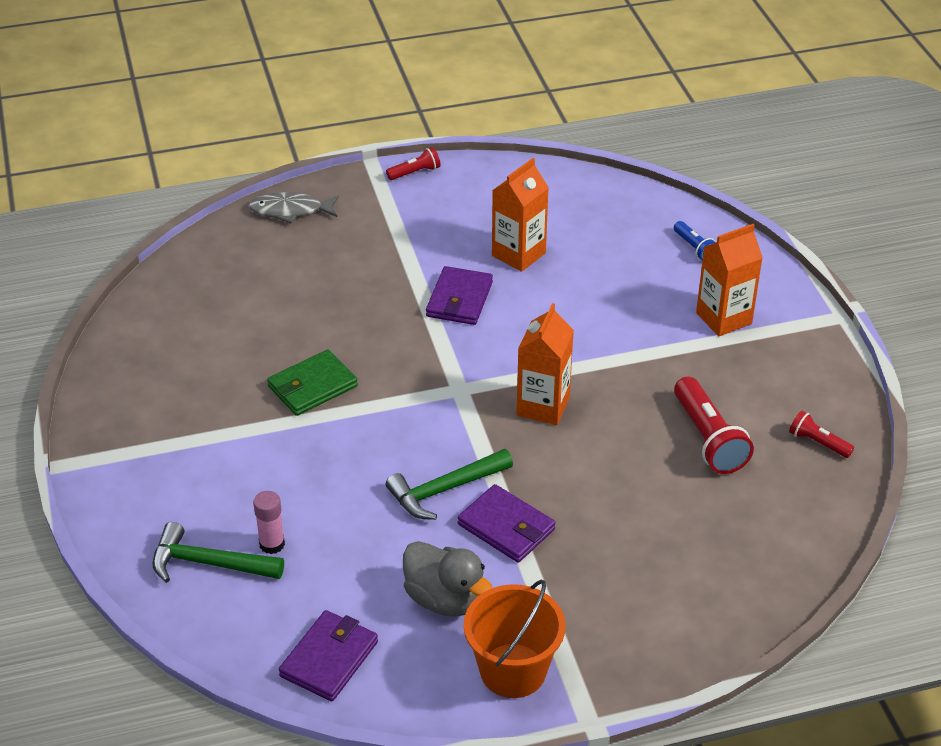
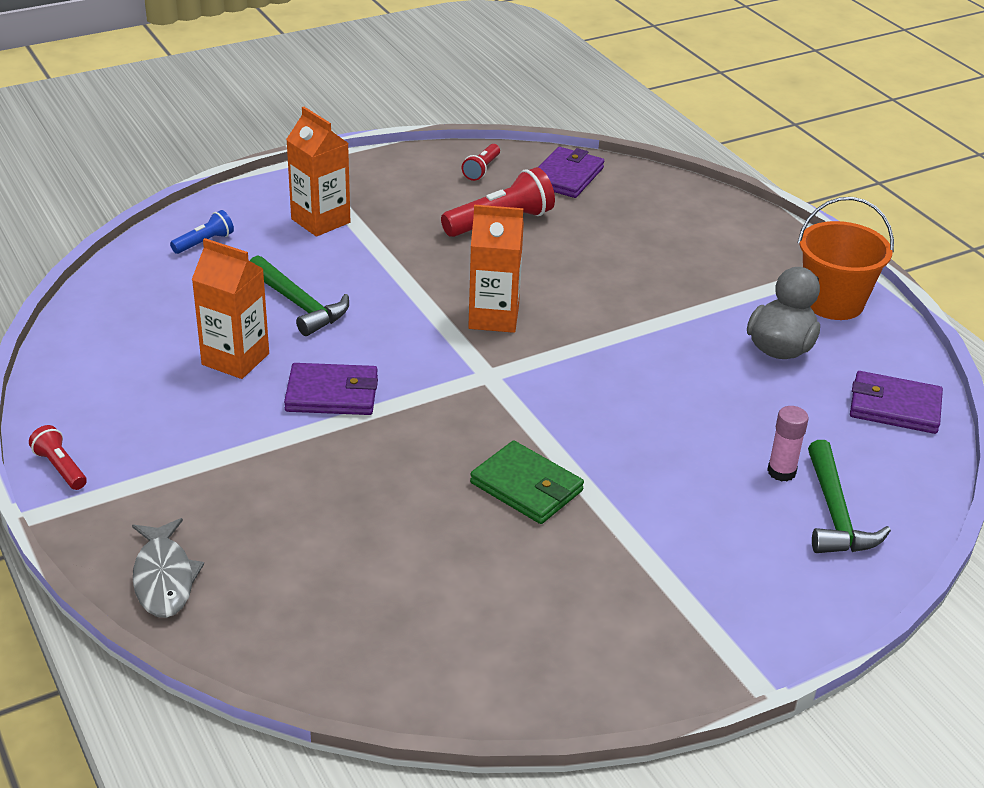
camera: 105 degrees left, 5 degrees down
(444, 490) = (643, 366): green hammer -> green hammer (299, 304)
(506, 527) = (671, 323): purple wallet -> purple wallet (566, 176)

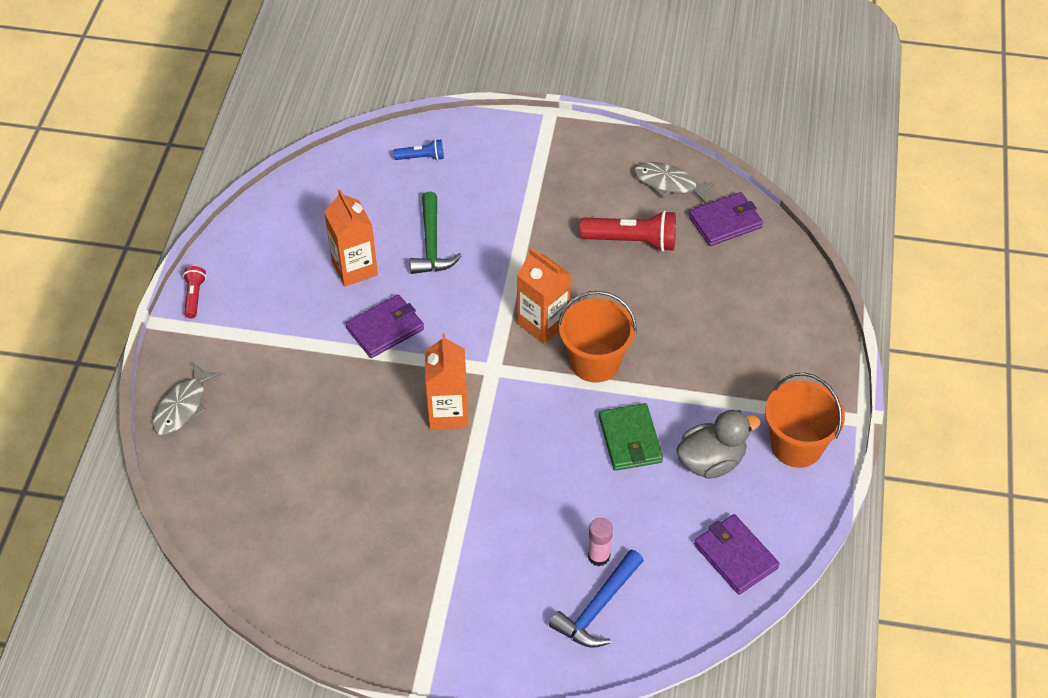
camera: 40 degrees right, 15 degrees up
(320, 221) = (511, 176): orange carton -> orange carton (448, 413)
(332, 394) = (385, 329): purple wallet -> purple wallet turned 75 degrees counterclockwise
(482, 170) = (669, 184): red flashlight -> grey fish
(526, 487) = (430, 468): green wallet -> green wallet (630, 439)
(581, 324) = (595, 362): none -> orange bucket
(835, 514) = (598, 608): green hammer -> blue hammer

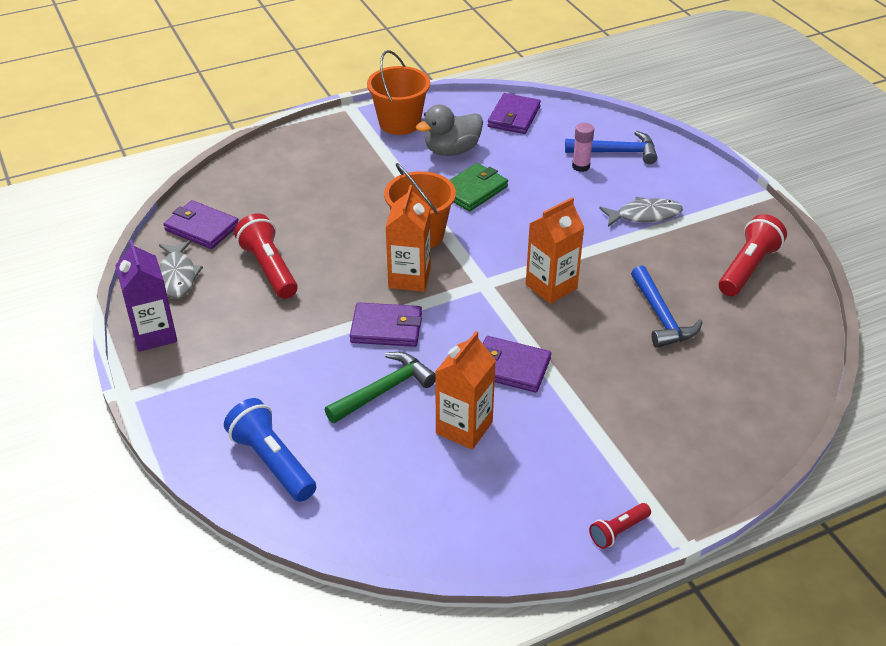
camera: 125 degrees left, 10 degrees down
(183, 406) = (732, 452): grey fish -> grey fish (644, 215)
(339, 581) = (747, 268): none -> red flashlight
(345, 465) = (661, 317): none -> blue hammer
(421, 157) = (272, 462): blue flashlight -> blue flashlight, size x1.84
(495, 278) = (386, 328): none -> purple wallet
(606, 146) = (154, 334): none -> purple carton
(711, 461) = (452, 151): grey duck -> grey duck turned 60 degrees counterclockwise

